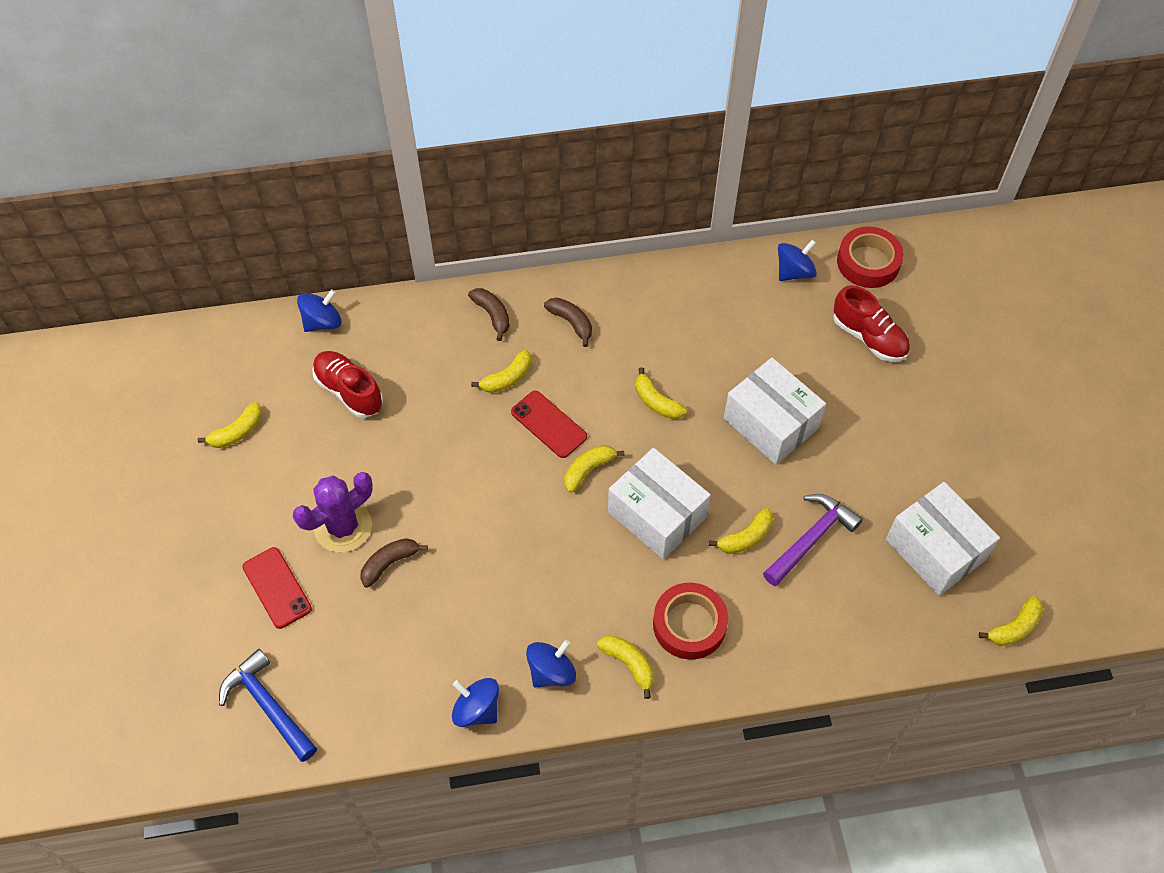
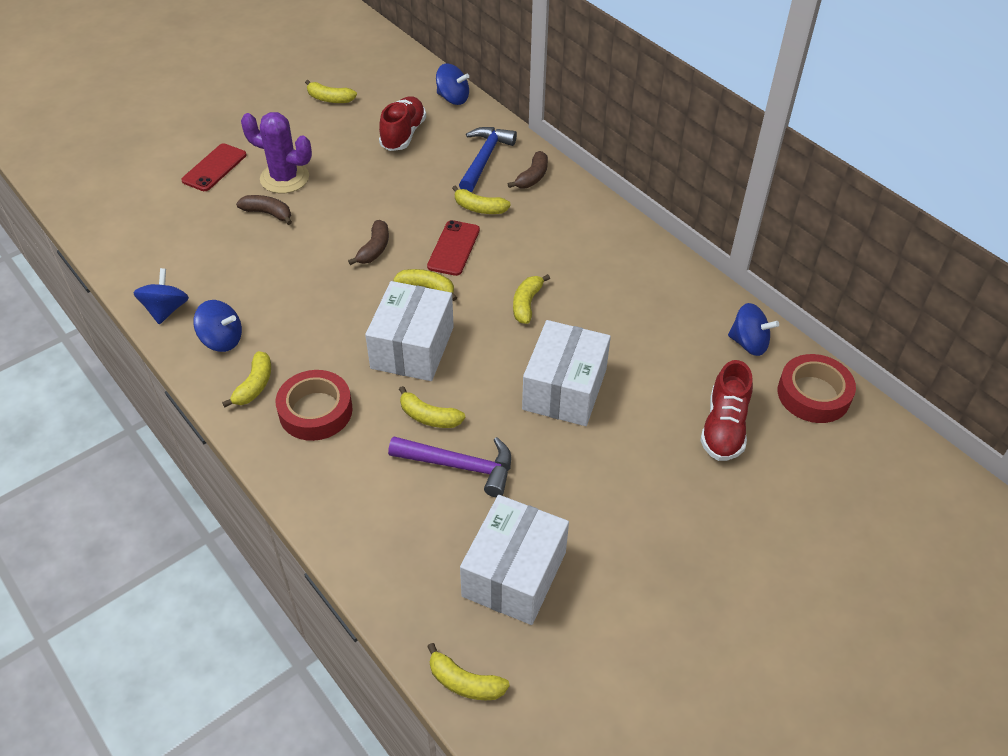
camera: 60 degrees right, 10 degrees down
(268, 705) = (117, 202): blue hammer -> blue hammer (484, 159)
(571, 323) = (563, 222): brown banana -> brown banana (374, 249)

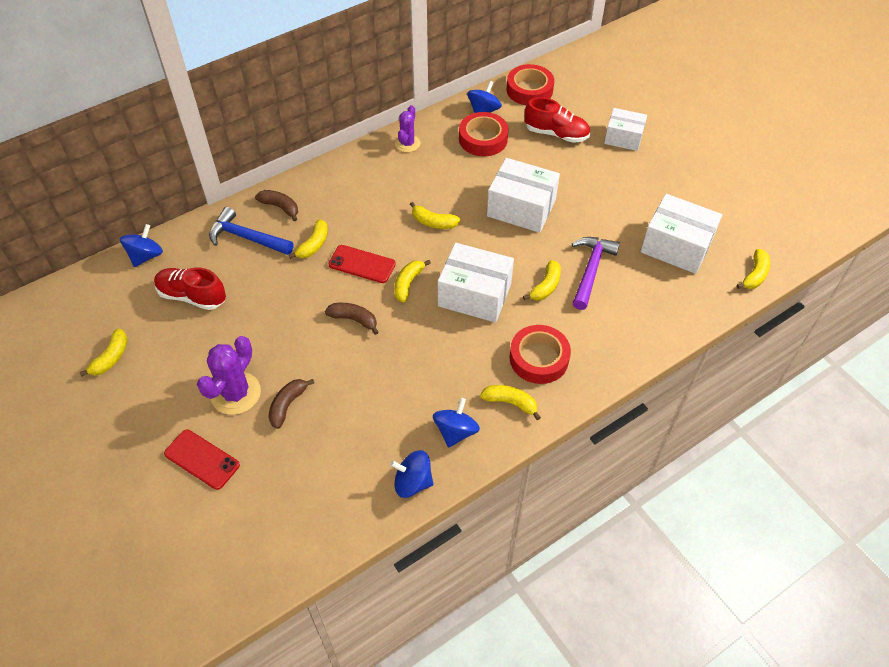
camera: 85 degrees left, 5 degrees up
(661, 271) = (407, 143): none -> purple cactus
(690, 345) = (483, 139): none -> red tape
(739, 514) = (623, 138): none -> white box

